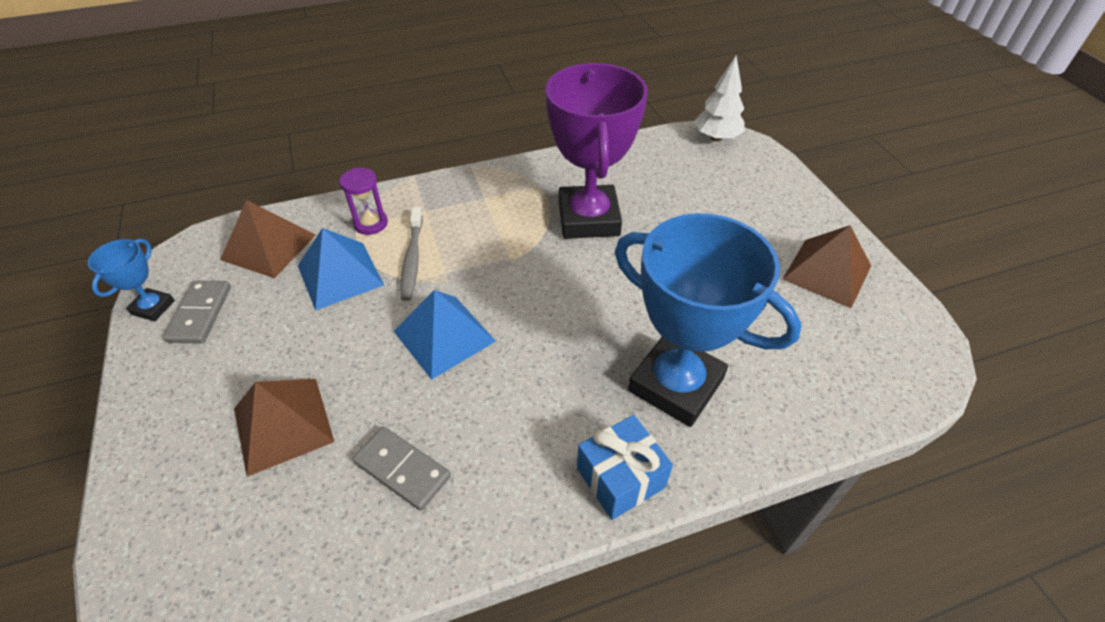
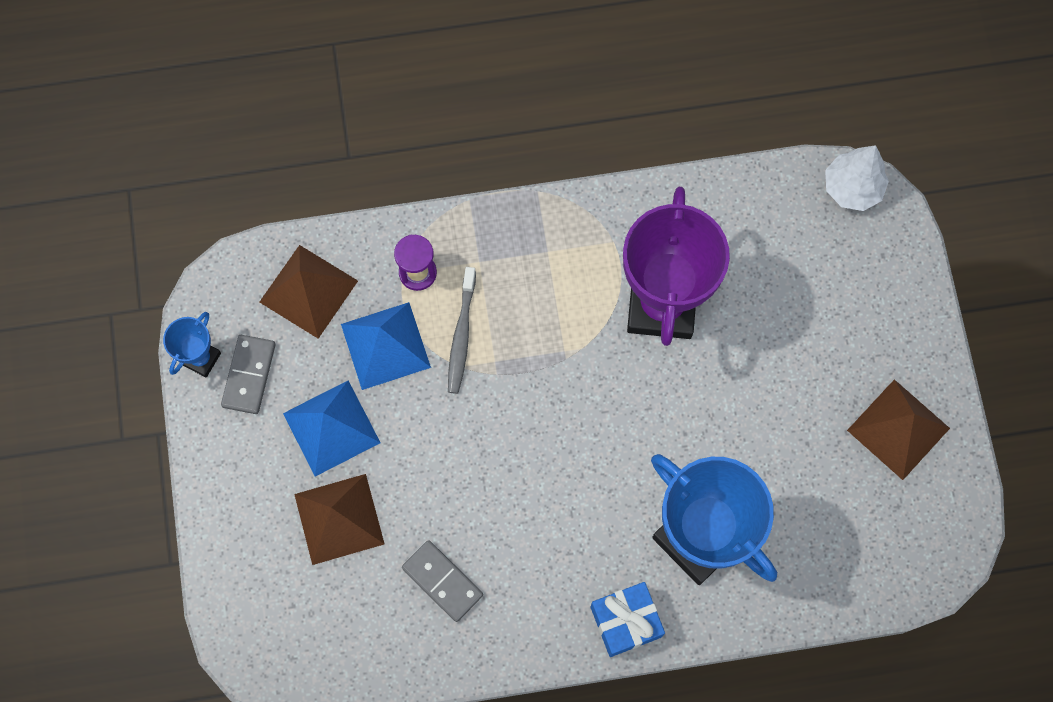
camera: 10 degrees right, 25 degrees up
(444, 336) = (487, 444): blue pyramid -> blue pyramid (331, 428)

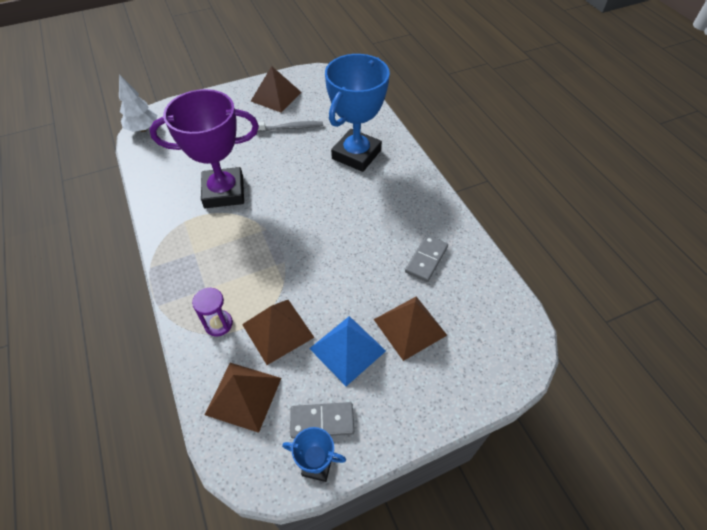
camera: 105 degrees left, 20 degrees down
(385, 346) = (278, 330): blue pyramid -> brown pyramid
(461, 335) = (261, 287): grey toothbrush -> grey toothbrush (290, 128)
(625, 621) = (412, 174): blue gift -> none

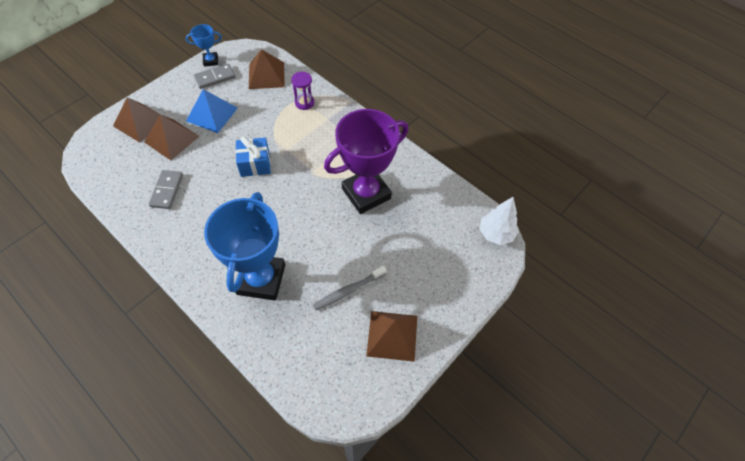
camera: 155 degrees right, 5 degrees up
(278, 330) = (263, 111): brown pyramid -> brown pyramid (140, 122)
(319, 259) = (255, 164): none -> blue gift

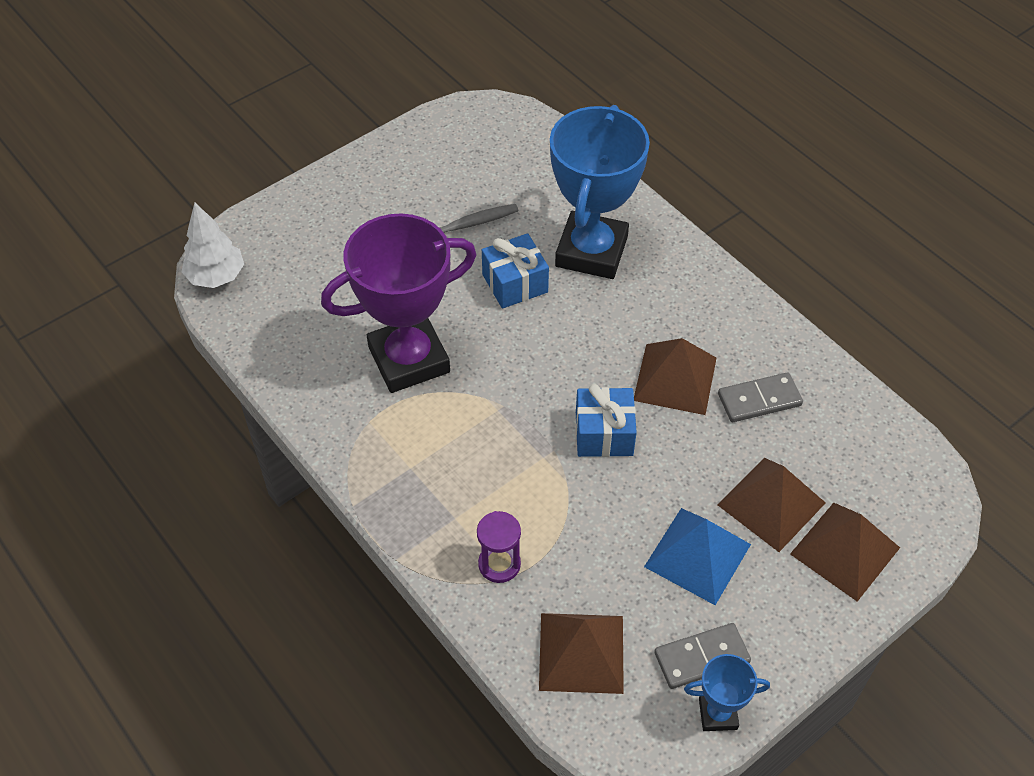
camera: 170 degrees left, 5 degrees down
(167, 190) = (759, 399): grey domino -> grey domino turned 60 degrees clockwise
(310, 249) = (515, 283): none -> blue gift
(392, 335) = (415, 171): brown pyramid -> brown pyramid (675, 379)

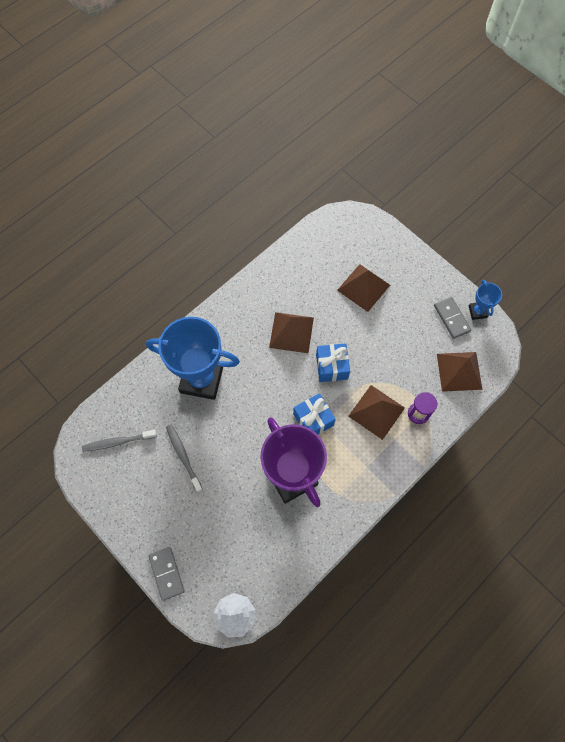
camera: 95 degrees left, 15 degrees up
(498, 153) = (118, 442): none -> grey toothbrush
(515, 283) = (229, 422): blue gift -> blue gift (313, 419)
(697, 555) = (398, 320): blue pyramid -> none
(759, 399) = (301, 291): grey domino -> grey domino (166, 573)
(845, 550) = (385, 256): brown pyramid -> brown pyramid (376, 411)

